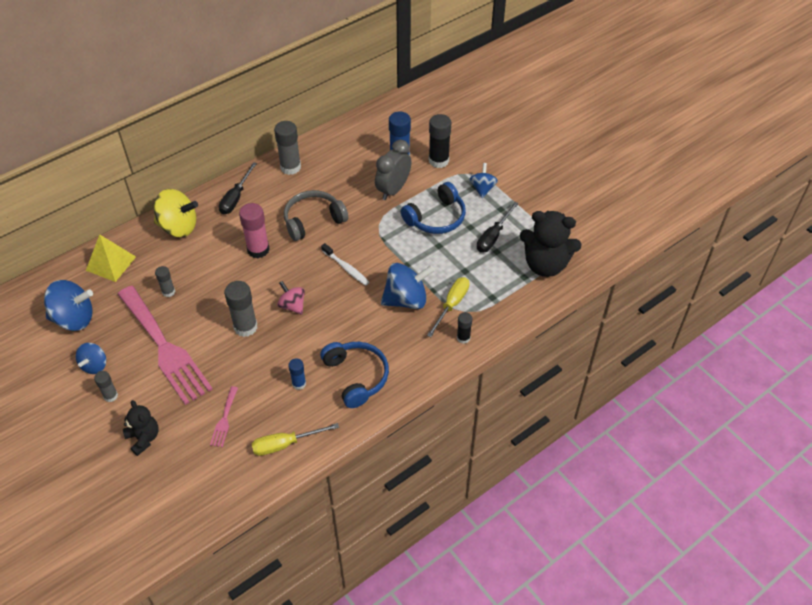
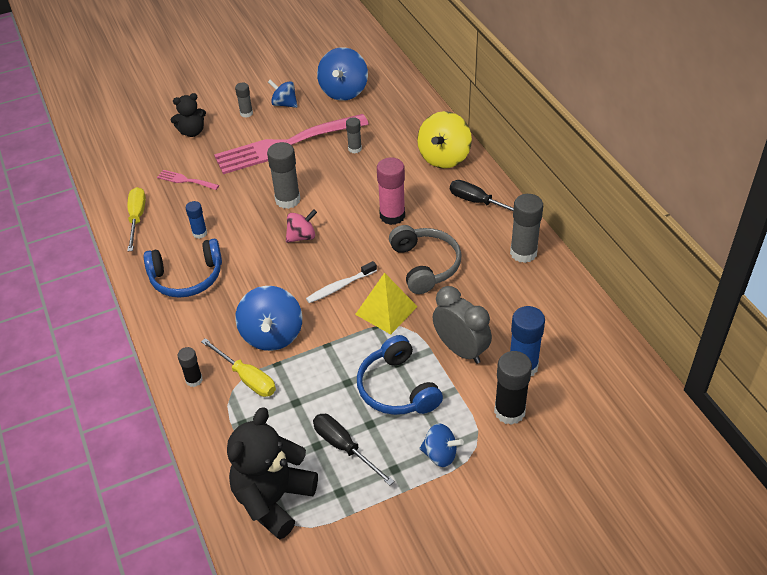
camera: 105 degrees right, 5 degrees down
(111, 263) = (406, 112): yellow pyramid -> yellow pyramid (386, 310)

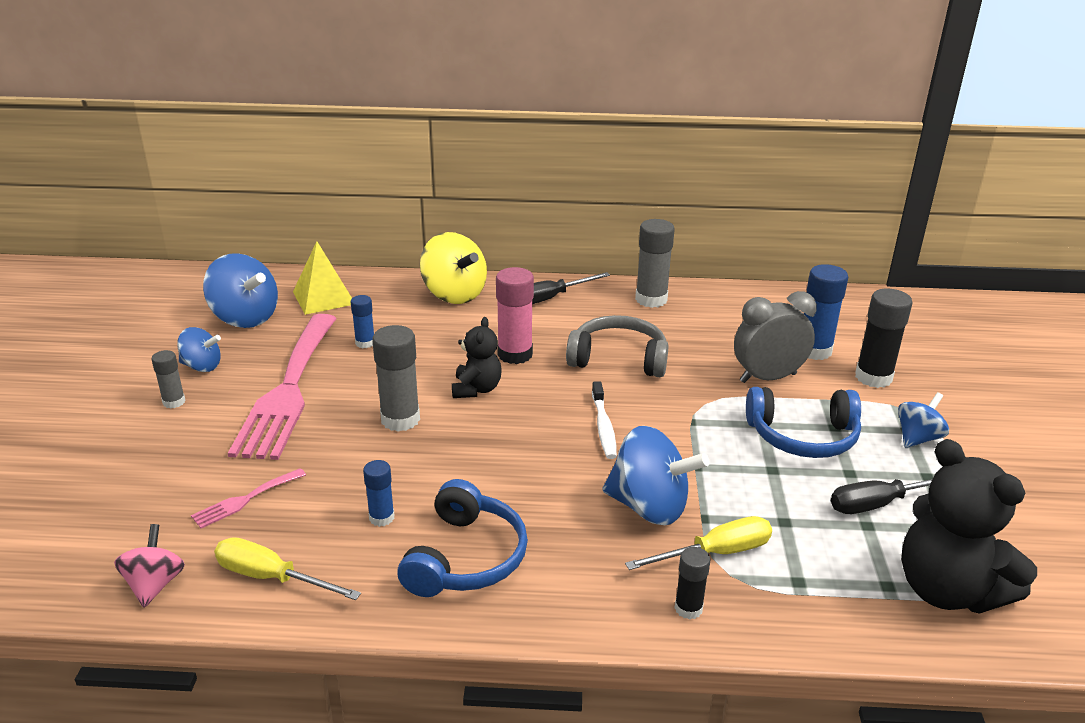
camera: 65 degrees left, 15 degrees down
(192, 132) = (141, 462): black teddy bear -> black teddy bear (476, 389)
(284, 104) = (202, 366): blue spinning top -> blue spinning top turned 135 degrees counterclockwise
(302, 236) = (484, 429): pink spinning top -> pink spinning top (155, 584)
(355, 149) = (365, 343): grey glue stick -> blue glue stick
(386, 310) = (671, 406): yellow pyramid -> yellow pyramid (324, 297)

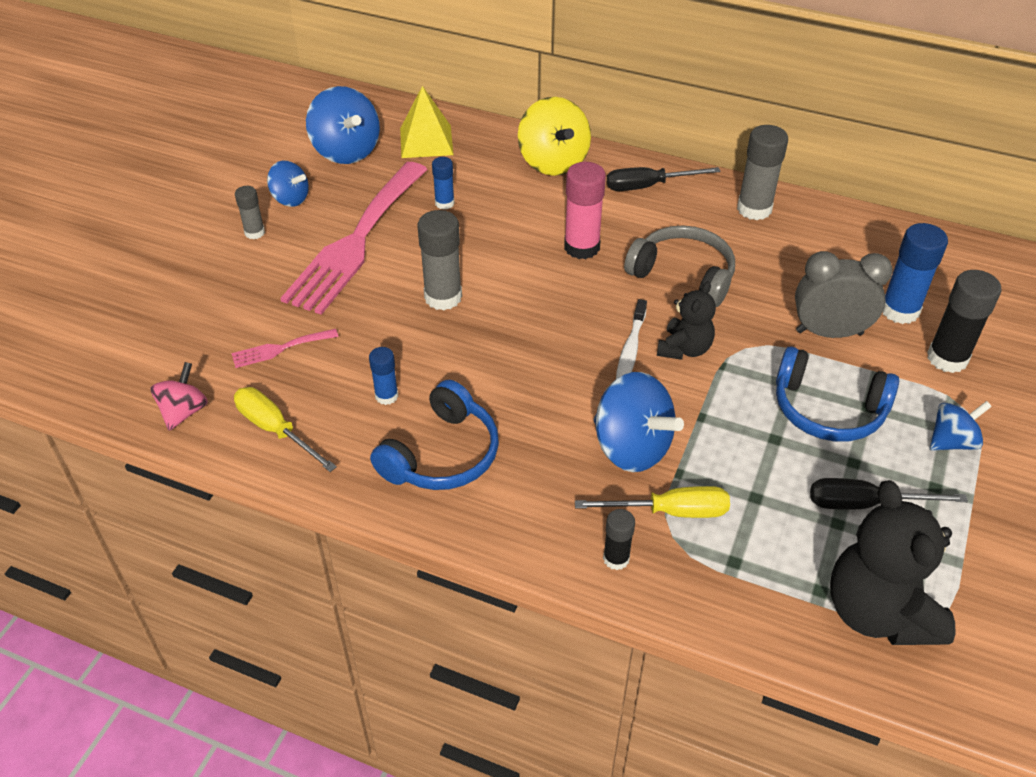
camera: 20 degrees right, 15 degrees up
(476, 389) = (527, 279): black teddy bear -> black teddy bear (684, 349)

